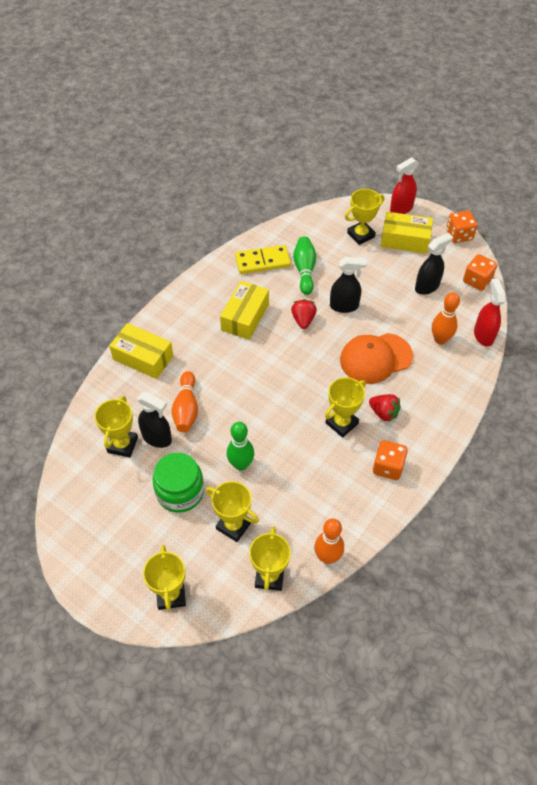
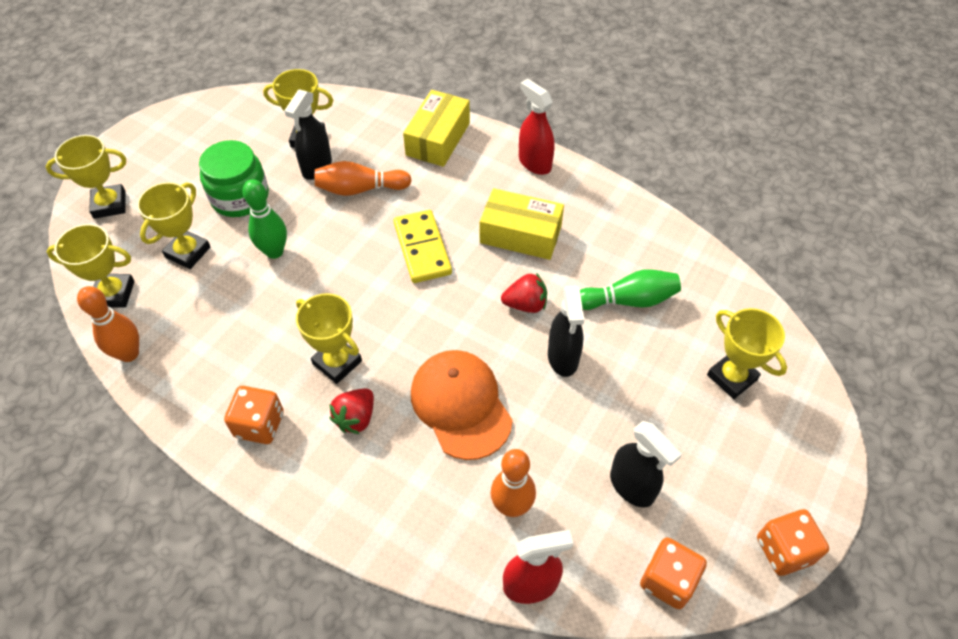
camera: 85 degrees right, 0 degrees up
(262, 261) = (634, 246): yellow domino -> yellow domino (422, 248)
(401, 209) = (822, 443): red spray bottle -> red spray bottle (534, 163)
(405, 240) = (741, 449): yellow box -> none

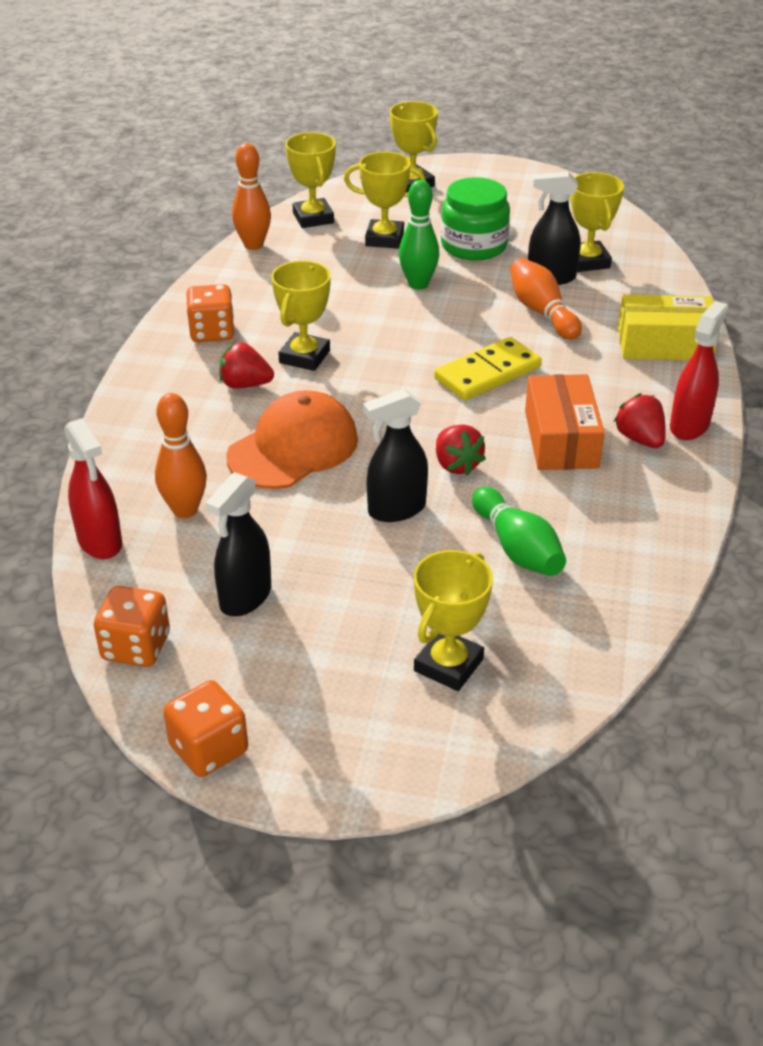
camera: 70 degrees right, 15 degrees down
(520, 234) = (561, 439): yellow box -> orange box
(538, 193) = (640, 439): none -> red strawberry

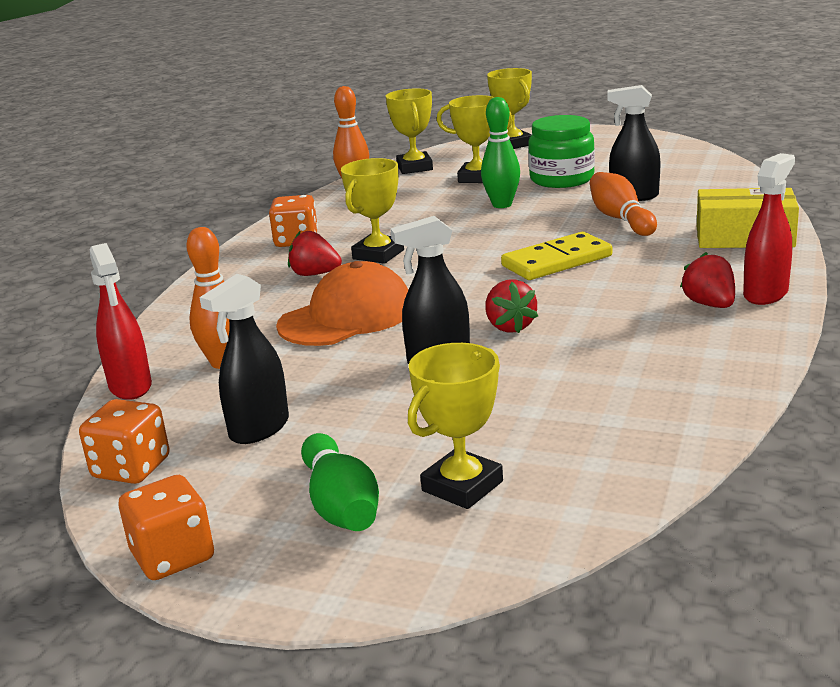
camera: 10 degrees right, 15 degrees down
(517, 548) = (561, 389): green bowling pin -> green bowling pin (340, 505)
(561, 439) = (624, 306): orange box -> none
(587, 261) = (672, 185): yellow trophy -> none

